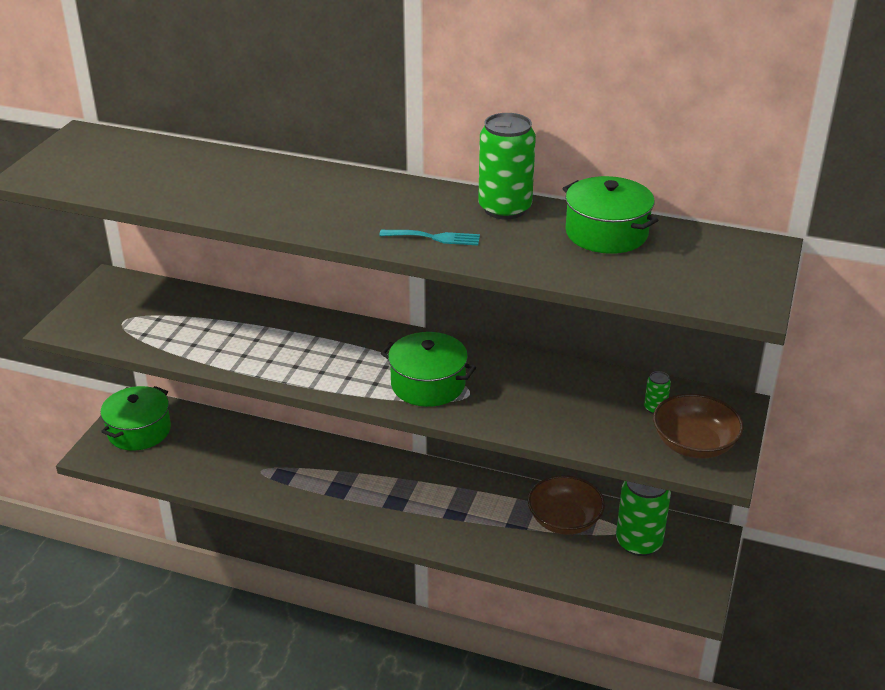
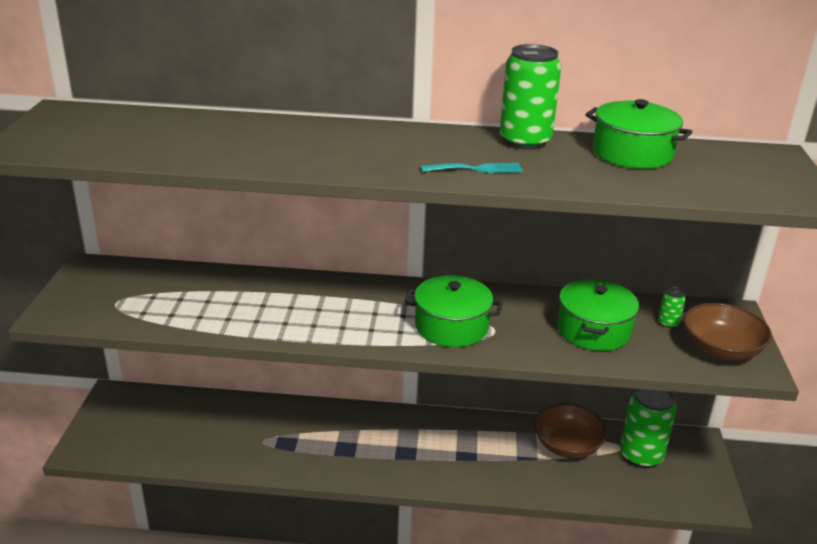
camera: 15 degrees left, 5 degrees down
(139, 431) = (124, 420): green pot -> green pot (593, 330)

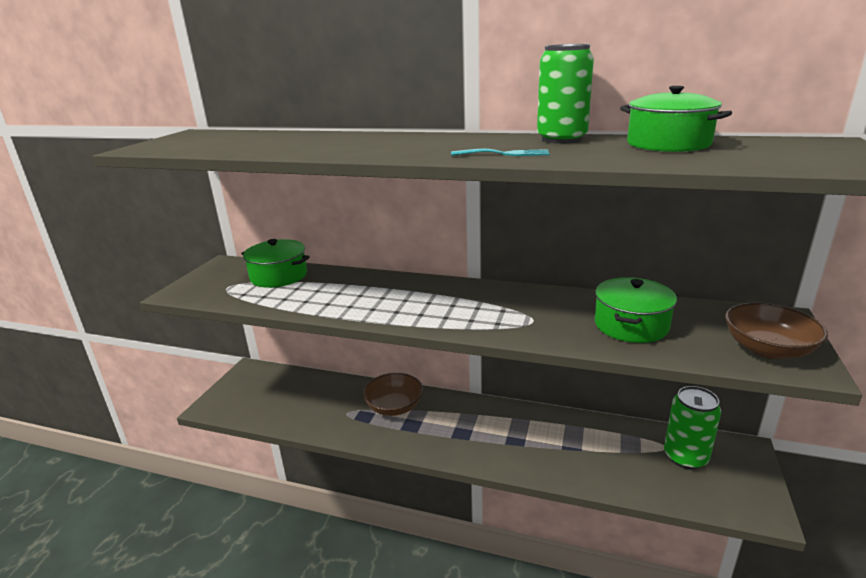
camera: 15 degrees right, 5 degrees down
(451, 326) = (493, 316): green pot -> green pot (279, 276)
(567, 445) = (612, 441): brown bowl -> brown bowl (394, 407)
(668, 323) = (710, 323): green can -> none

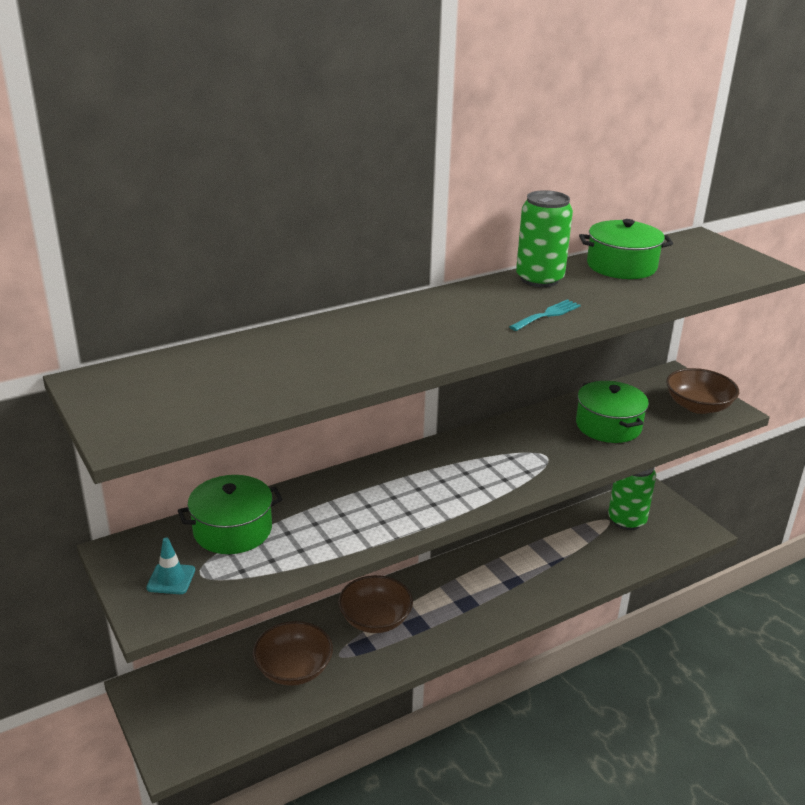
camera: 50 degrees left, 5 degrees up
(214, 283) = (171, 579): none -> turquoise traffic cone
(315, 404) = (293, 669): none -> brown bowl

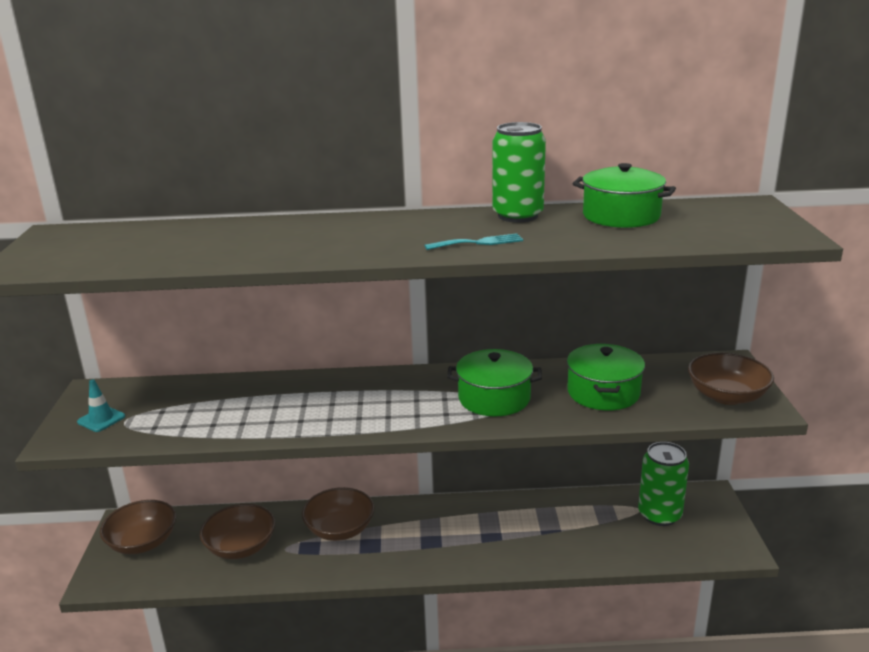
camera: 30 degrees right, 5 degrees down
(184, 700) = (143, 542): none -> brown bowl
(232, 530) = (182, 396): green pot -> green pot (494, 398)

